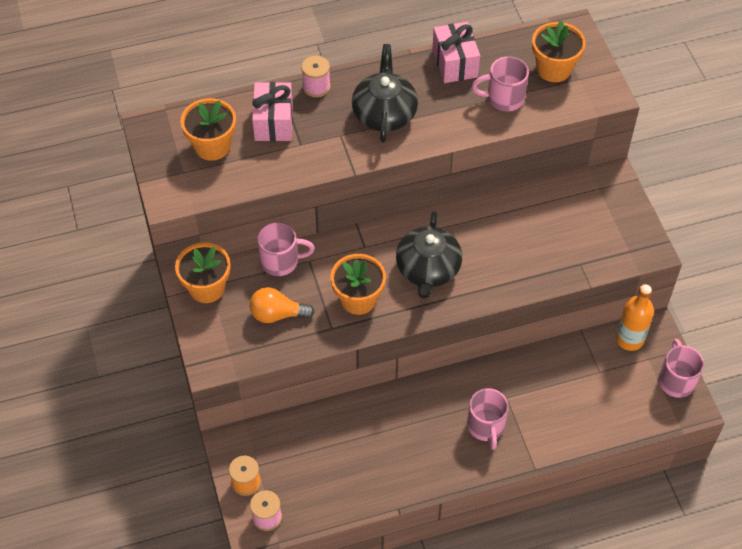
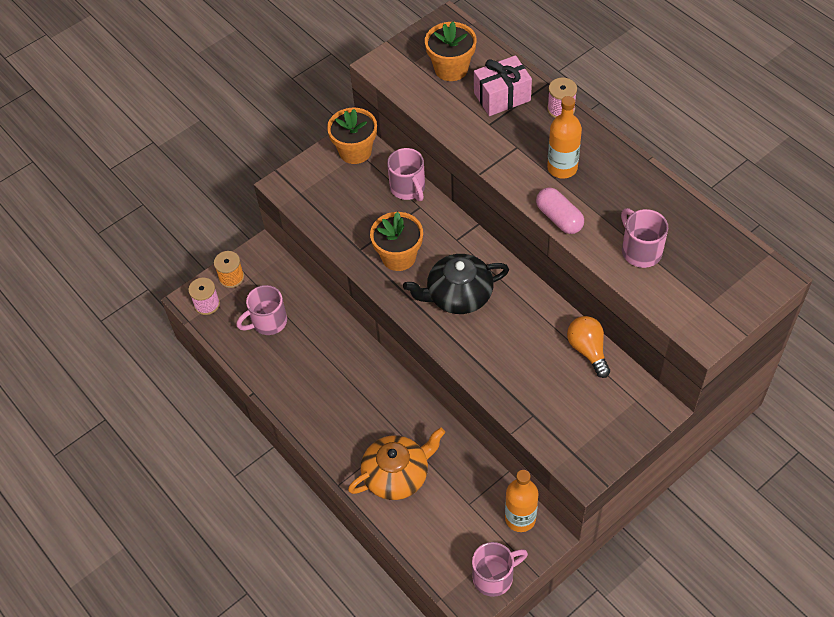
camera: 70 degrees right, 0 degrees up
(277, 314) = (353, 207): orange light bulb -> orange light bulb (588, 350)
(384, 113) = (562, 168): black teapot -> orange bottle
(439, 138) = (559, 218): none -> pink capsule
(455, 63) = (659, 197): pink gift -> none
(486, 426) = (363, 429): pink mug -> pink mug (268, 322)
(546, 416) = (397, 475): none -> orange teapot
(554, 69) = (707, 278): orange flower pot -> none

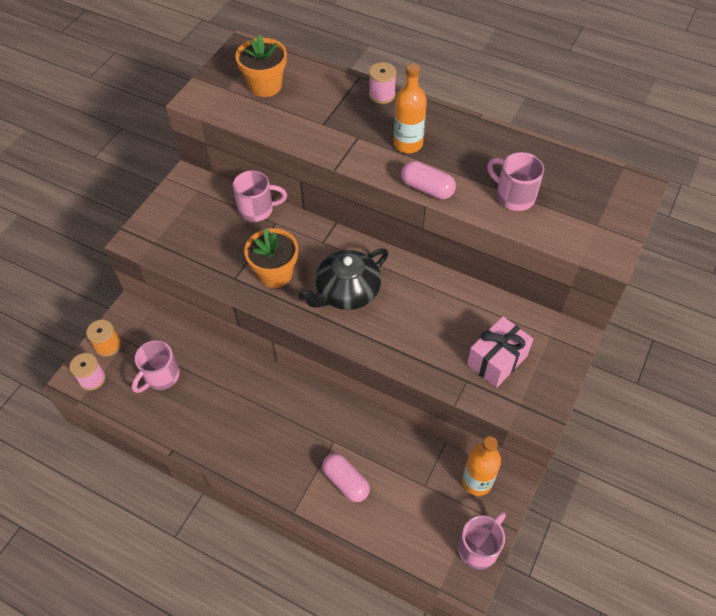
camera: 25 degrees left, 0 degrees up
(355, 151) = (193, 190): orange flower pot -> none
(397, 475) = (345, 481): orange teapot -> pink capsule
(408, 188) = (257, 209): pink mug -> pink mug turned 45 degrees counterclockwise
(502, 97) = (323, 98): pink gift -> pink gift (497, 360)
(588, 350) = (486, 305): orange light bulb -> none

